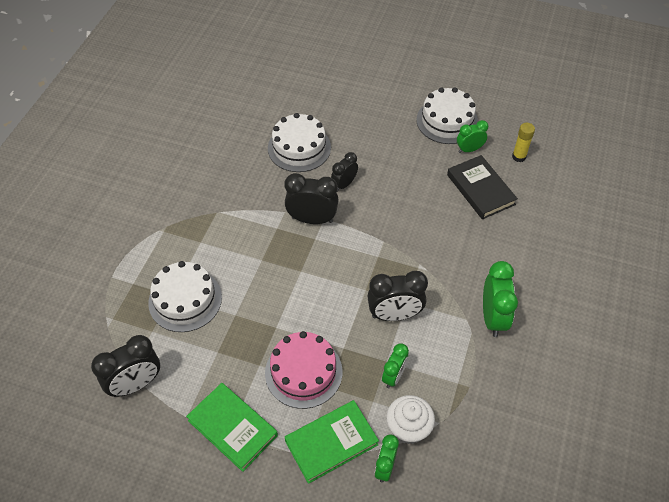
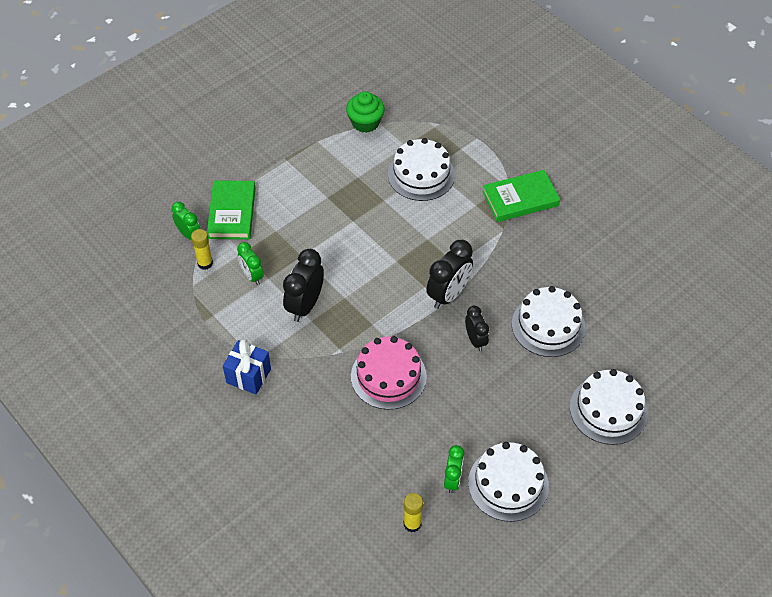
camera: 120 degrees right, 0 degrees up
(136, 384) = (365, 123): black clock -> green cupcake
(232, 428) = (288, 162): green book -> green book (520, 199)
(303, 372) = (300, 221): pink cake -> pink cake (388, 376)
(348, 93) = (608, 410): none -> white cake
(408, 428) = (205, 263): white cupcake -> yellow glue stick
(480, 189) = (392, 456): black book -> none
(493, 318) = (248, 376): green clock -> blue gift

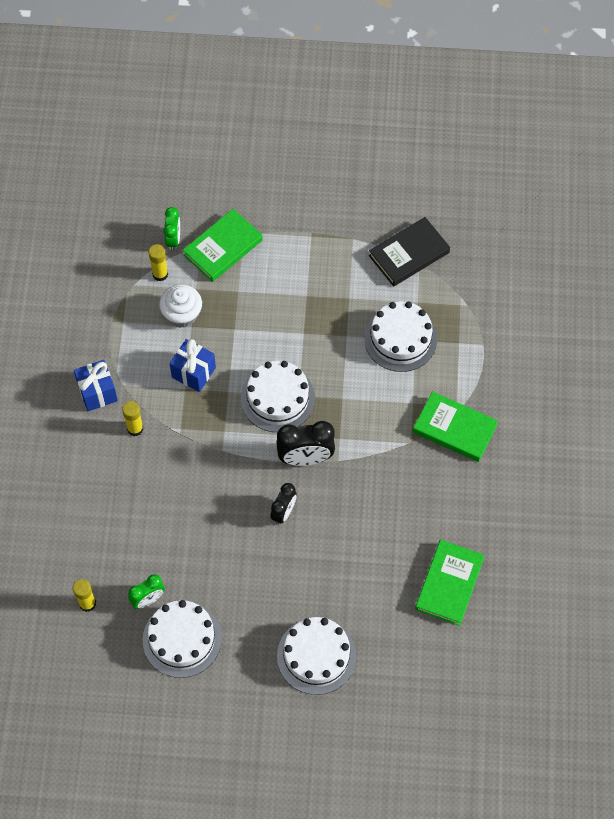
camera: 45 degrees right, 10 degrees up
(252, 276) = (182, 314): green clock -> white cupcake
(305, 305) = (193, 372): black clock -> blue gift
(306, 376) = (135, 428): none -> yellow glue stick
(365, 123) = (409, 254): green cupcake -> black book
(388, 376) = (191, 482): pink cake -> none
(548, 325) = (350, 551): white cake -> white cake (278, 398)
(632, 291) = (449, 584): none -> green book

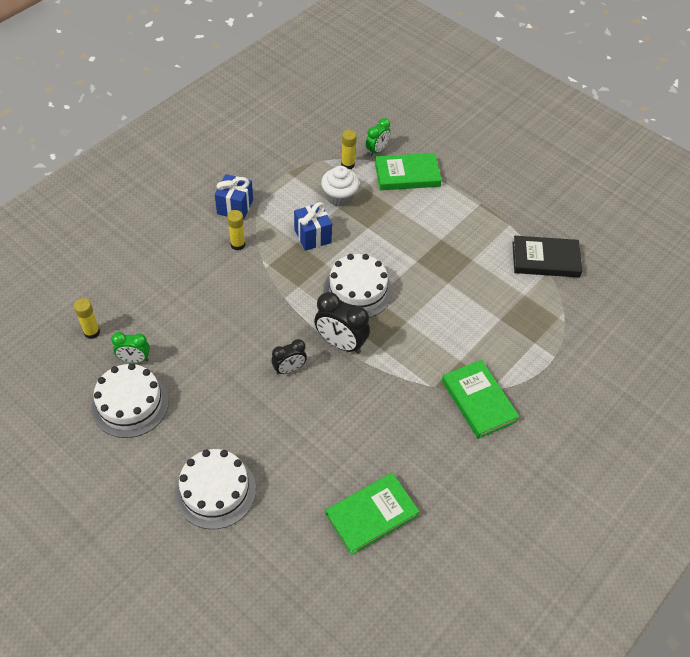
camera: 35 degrees right, 10 degrees down
(400, 339) = (489, 310): white cake -> none

